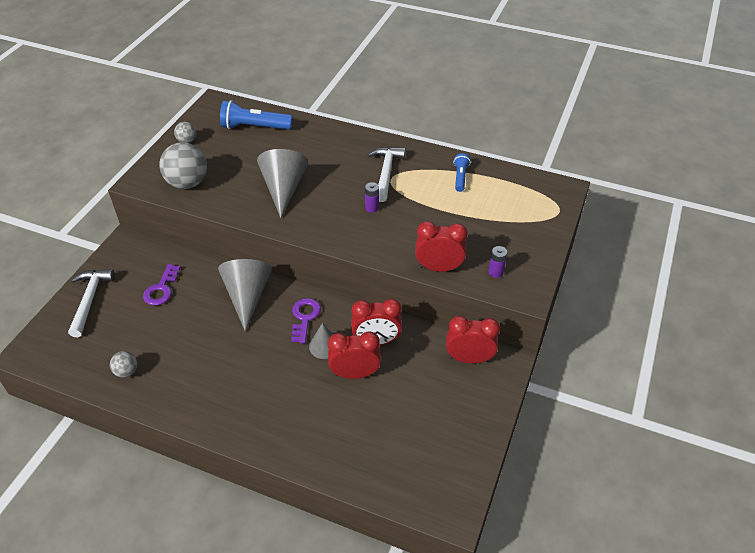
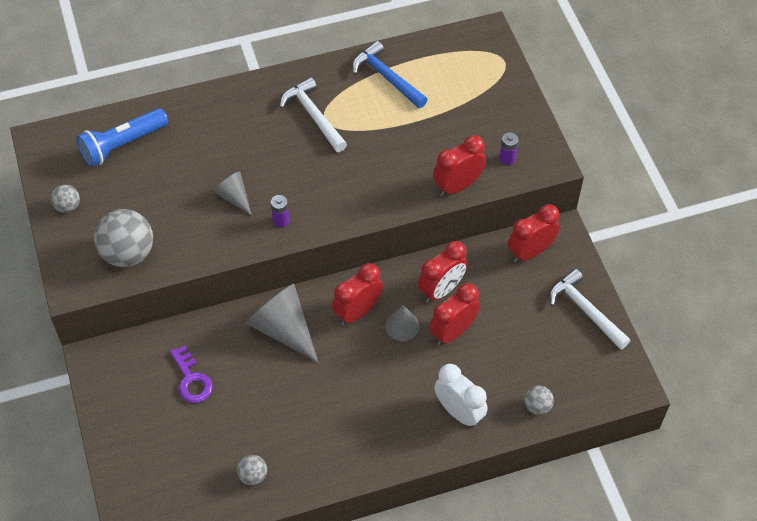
camera: 40 degrees left, 10 degrees up
(90, 300) = (132, 440): white hammer -> white hammer (585, 310)
(283, 189) = (234, 197): grey cone -> grey cone, size x0.55
(300, 431) = (459, 412): none -> white clock
(305, 317) = (357, 312): purple key -> red clock
(361, 471) = (537, 406): none -> grey ball
(372, 208) = (339, 163): purple battery -> purple battery (281, 220)
(460, 177) = (387, 77): blue flashlight -> blue hammer

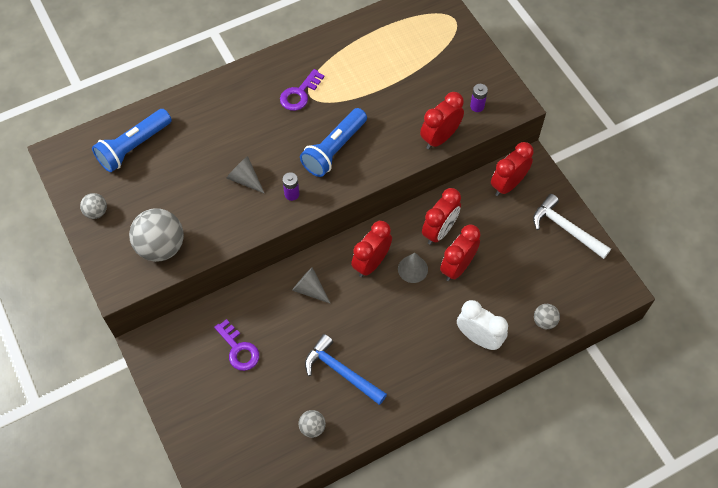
camera: 10 degrees left, 5 degrees up
(283, 329) = (310, 289): grey cone -> grey cone, size x0.55
(313, 116) = (299, 94): white hammer -> purple key
(338, 180) = (334, 149): none -> blue flashlight
(387, 77) = (356, 49): blue hammer -> blue hammer (341, 372)

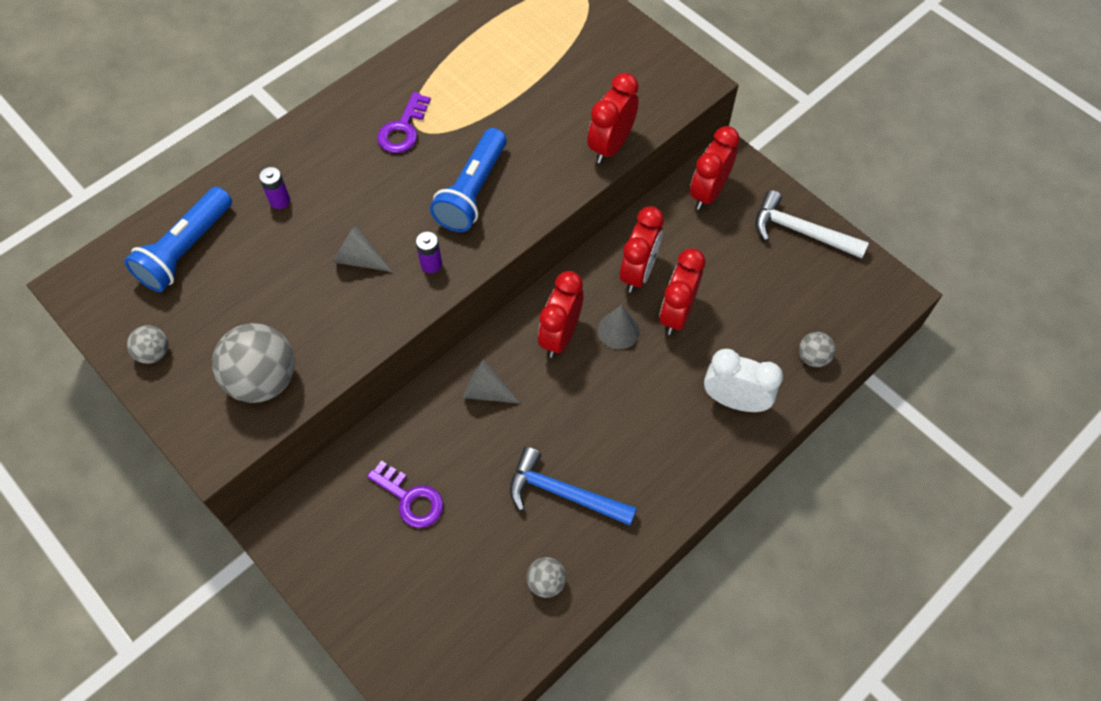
camera: 15 degrees left, 0 degrees up
(477, 106) = (647, 95): purple battery -> purple battery (280, 200)

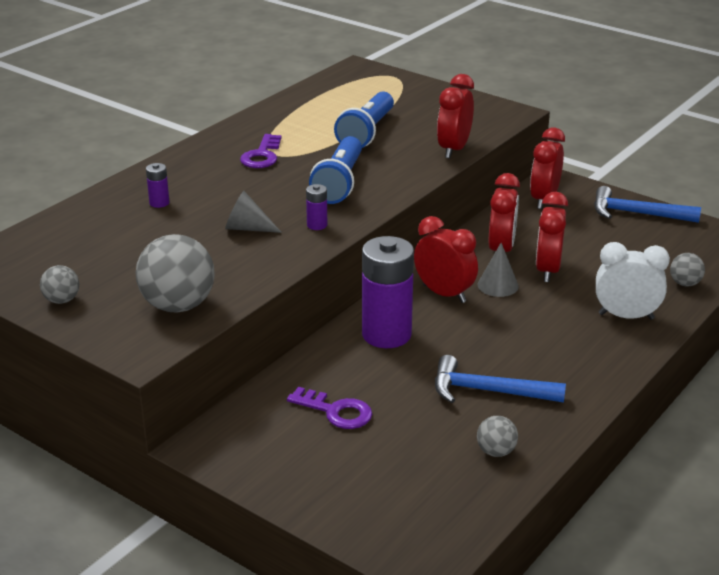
camera: 10 degrees left, 30 degrees down
(186, 250) = (76, 238): blue flashlight -> blue flashlight (366, 133)
(486, 391) = (386, 334): grey cone -> purple battery
(560, 336) = (444, 294): red clock -> red clock turned 120 degrees clockwise
(801, 231) = (637, 214): white hammer -> blue hammer

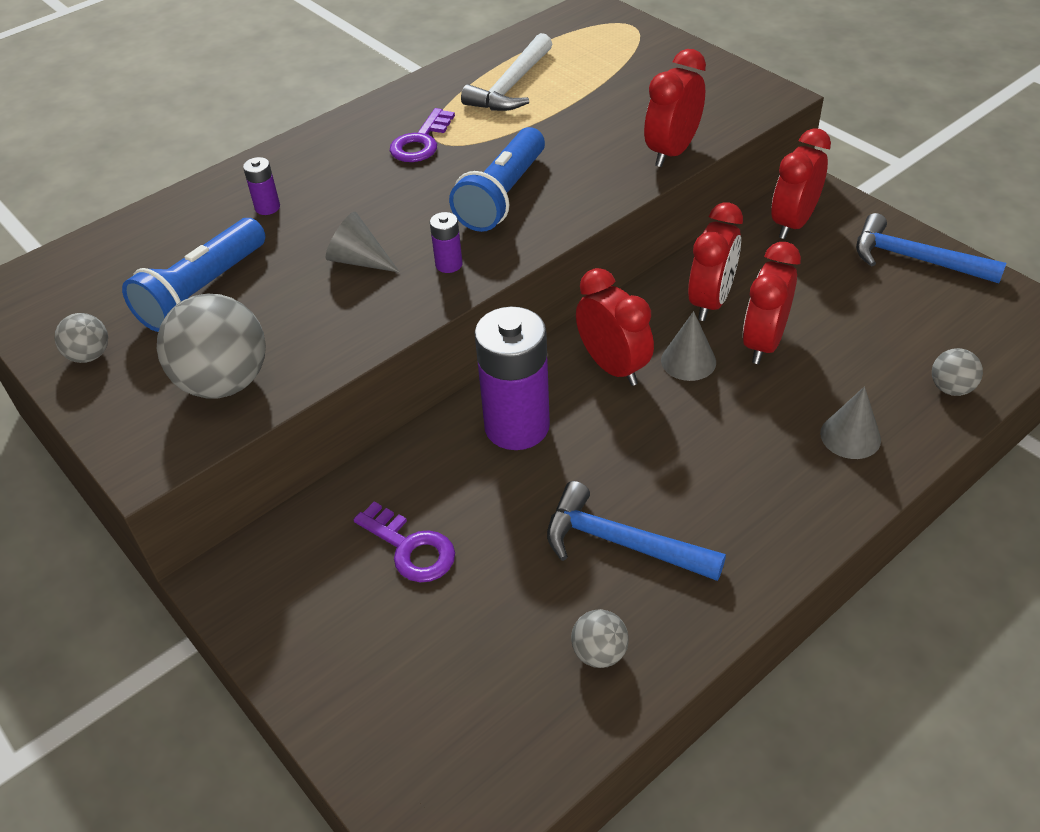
camera: 15 degrees right, 15 degrees up
(317, 118) = (511, 86): none -> white hammer
(366, 133) = (566, 115): blue flashlight -> blue flashlight (202, 291)
(626, 316) = (850, 436): white clock -> grey cone

